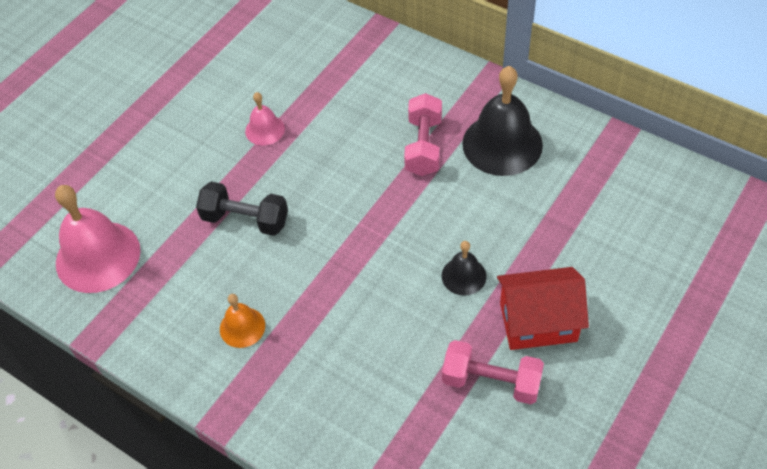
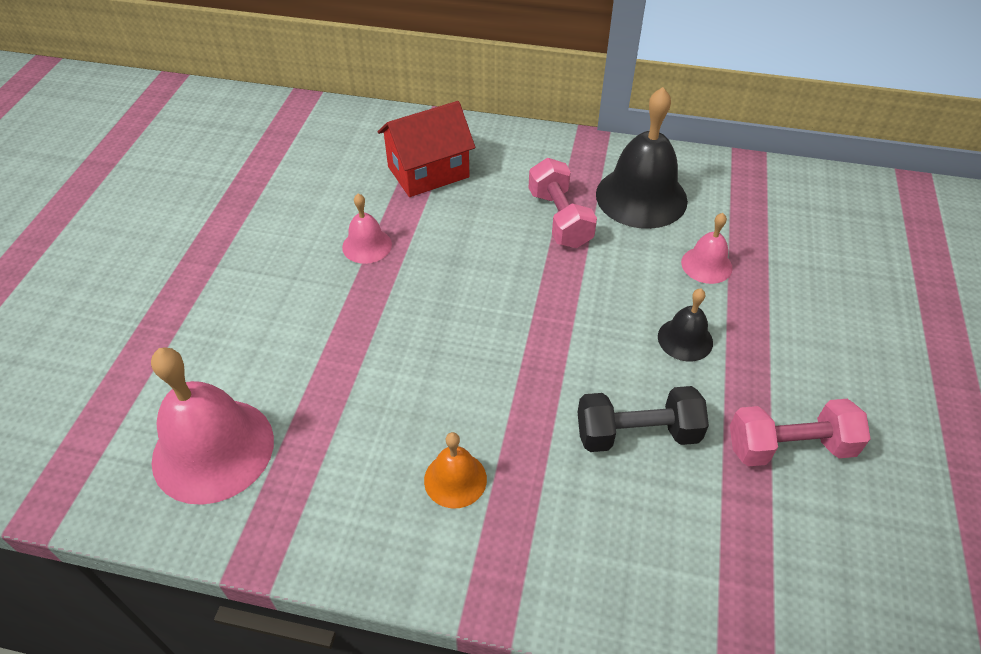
camera: 25 degrees left, 5 degrees down
(245, 219) = (393, 349): black dumbbell -> black dumbbell (637, 433)
(519, 219) = (706, 265): none -> pink bell
(538, 322) = (795, 364): red house -> red house (428, 172)

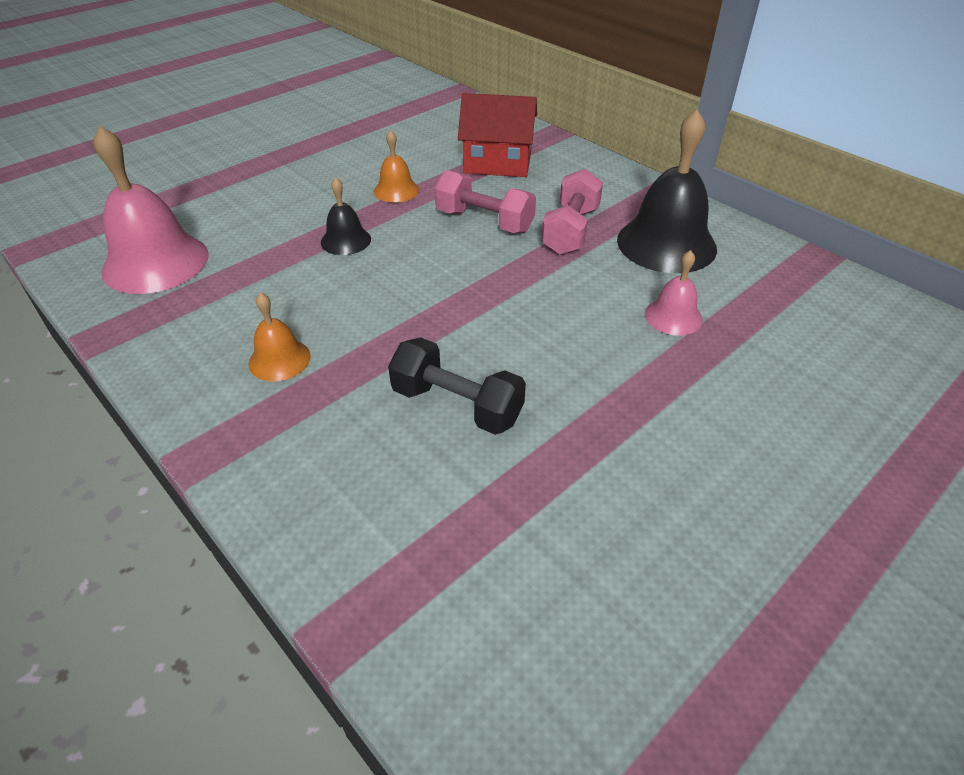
camera: 35 degrees right, 5 degrees down
(367, 245) = (396, 190): pink bell -> orange bell
(685, 339) = (584, 360): black bell -> black bell (346, 240)
(789, 447) = (591, 492): pink dumbbell -> pink dumbbell (484, 221)

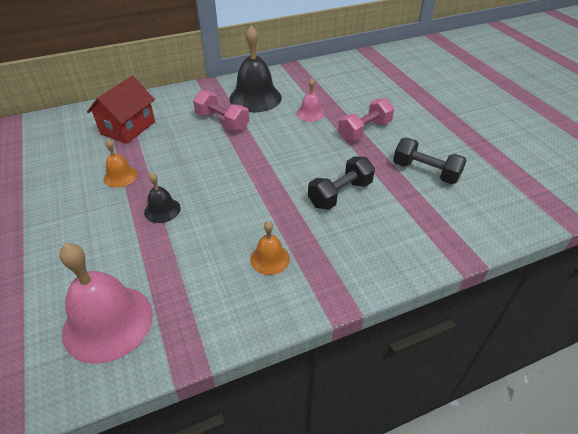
camera: 70 degrees left, 0 degrees up
(484, 221) = (188, 148): pink dumbbell -> pink dumbbell (364, 131)
(594, 527) = (425, 172): none -> black dumbbell

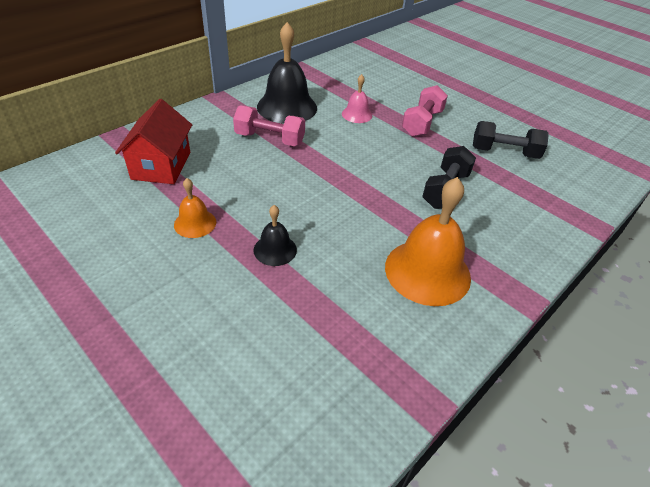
camera: 25 degrees left, 0 degrees up
(108, 322) = (308, 392): pink bell -> none
(270, 259) = (427, 271): orange bell -> orange bell, size x1.95

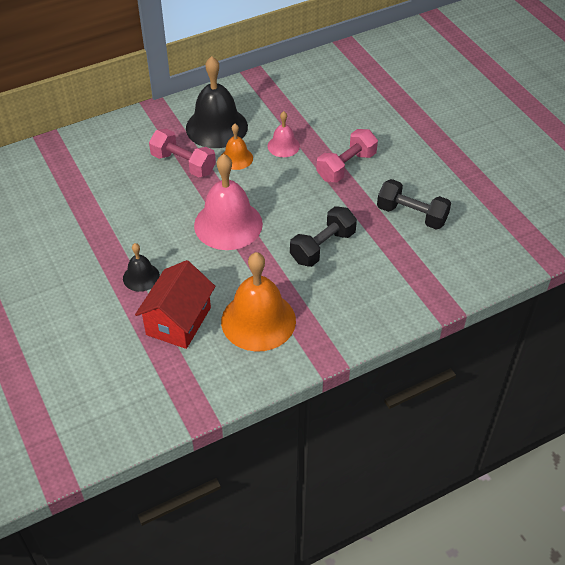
camera: 20 degrees right, 5 degrees up
(161, 165) = (76, 179): red house -> red house (178, 321)
(195, 223) = (86, 241): orange bell -> orange bell (236, 158)
(342, 184) = (228, 224): none -> pink bell

